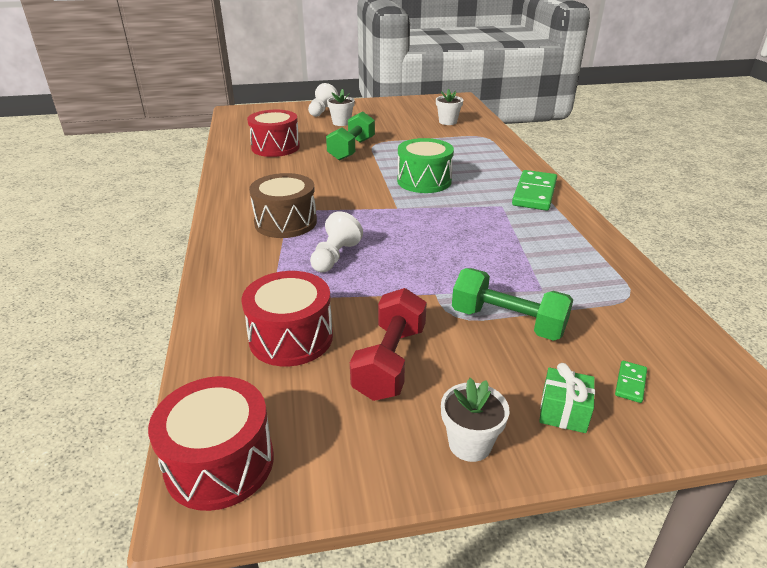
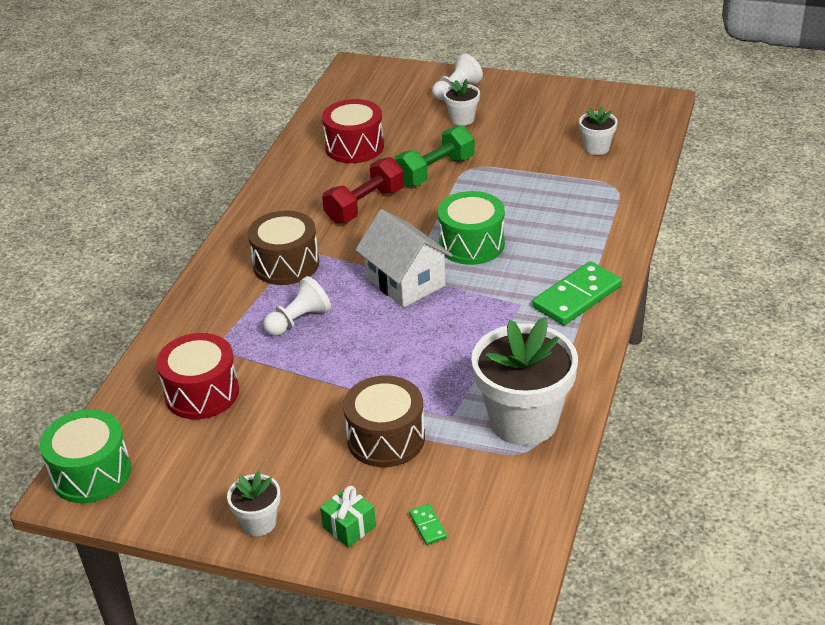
camera: 30 degrees right, 5 degrees up
(220, 463) = (91, 473): red drum -> green drum
(390, 361) = (259, 440): red dumbbell -> red dumbbell (365, 206)
(399, 212) = (405, 282): none -> white house
(507, 322) = (386, 438): green dumbbell -> brown drum
(599, 276) = (523, 421): none -> white flower pot
(630, 383) = (428, 526): green domino -> green domino turned 75 degrees counterclockwise

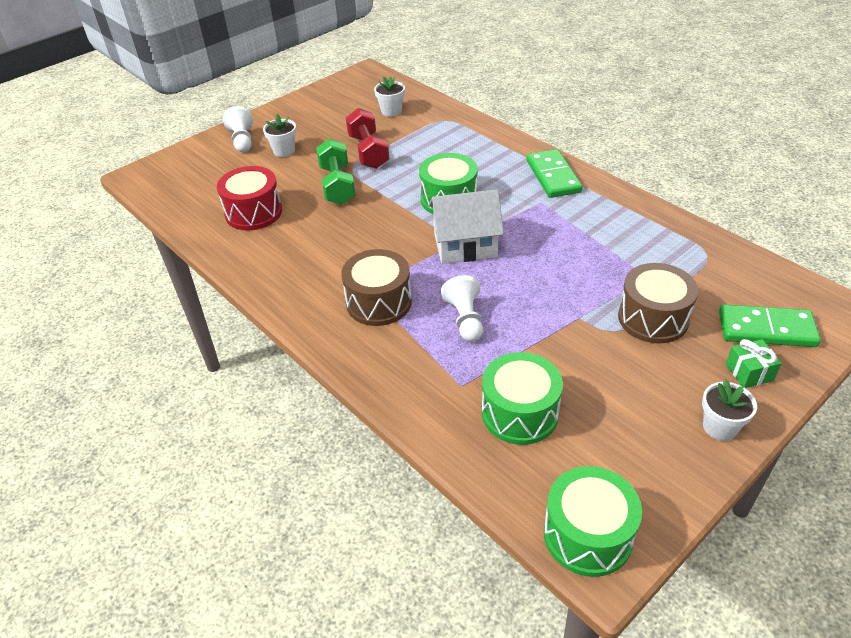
camera: 60 degrees left, 5 degrees up
(202, 393) = (520, 413): red drum -> green drum
(365, 206) = (343, 233): red dumbbell -> red dumbbell (368, 152)
(428, 526) = (766, 329): green domino -> green domino, size x2.30
(523, 421) = (673, 245): white flower pot -> none

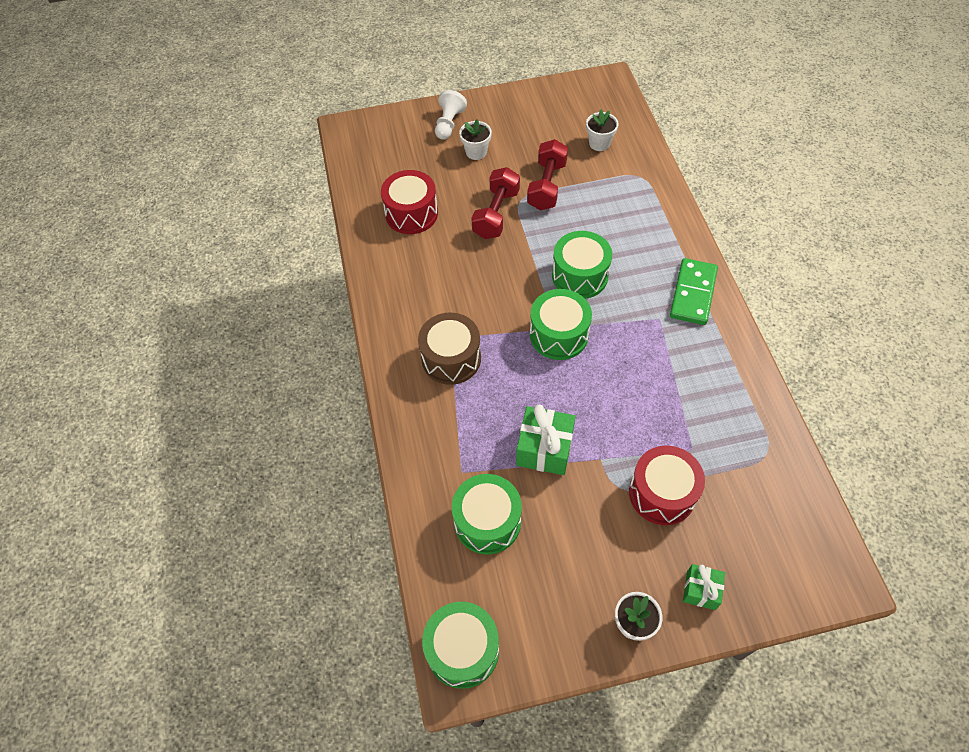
camera: 30 degrees right, 15 degrees up
(337, 185) = (496, 214): green dumbbell -> red dumbbell
(465, 245) = (559, 335): white house -> green drum
(465, 319) = (506, 411): white pawn -> none
(524, 332) = (544, 449): none -> green gift
(653, 318) = (662, 493): brown drum -> red drum
(766, 329) = (753, 558): green domino -> none

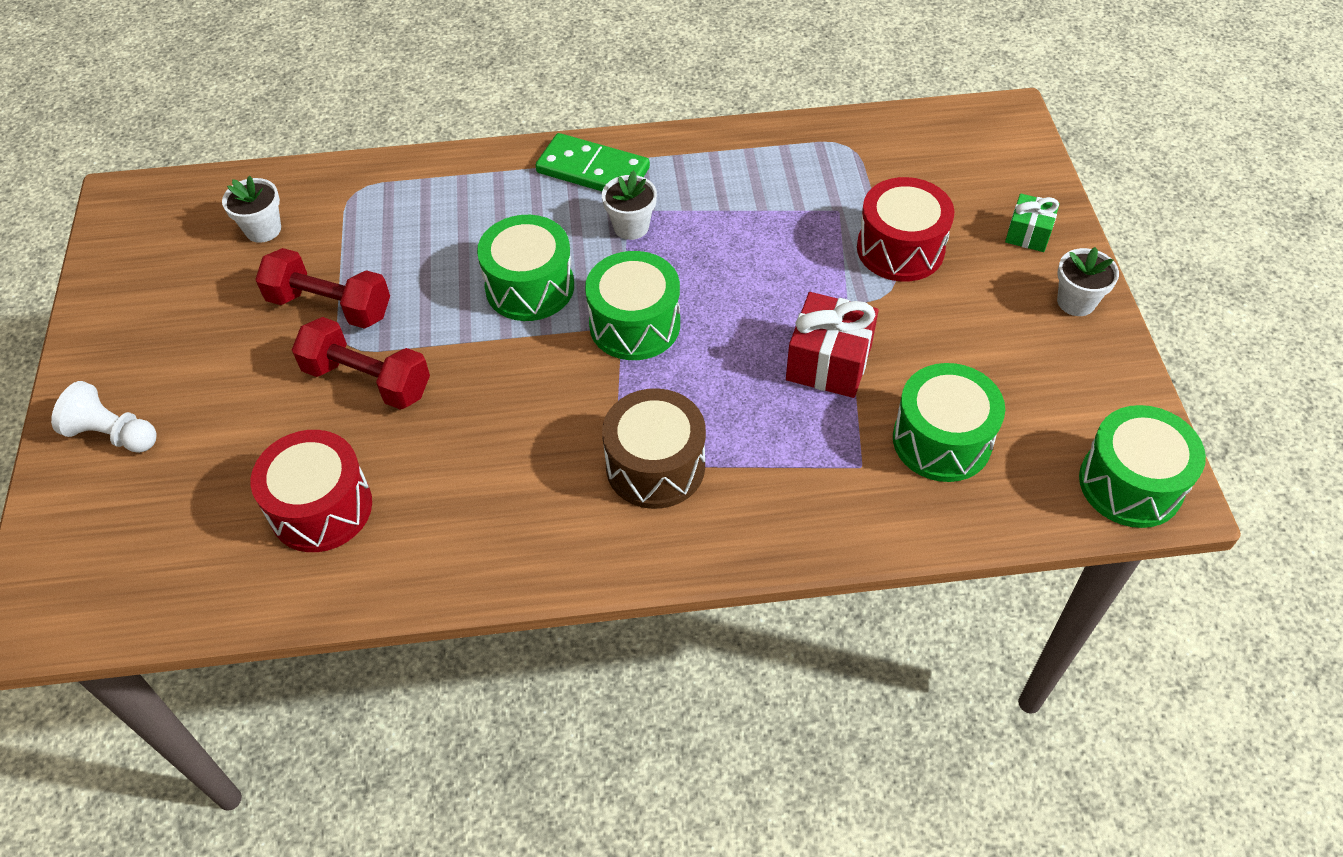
camera: 85 degrees left, 5 degrees down
(476, 152) = (207, 397): white flower pot -> white flower pot (631, 226)
(544, 449) = (828, 362): green gift -> red gift

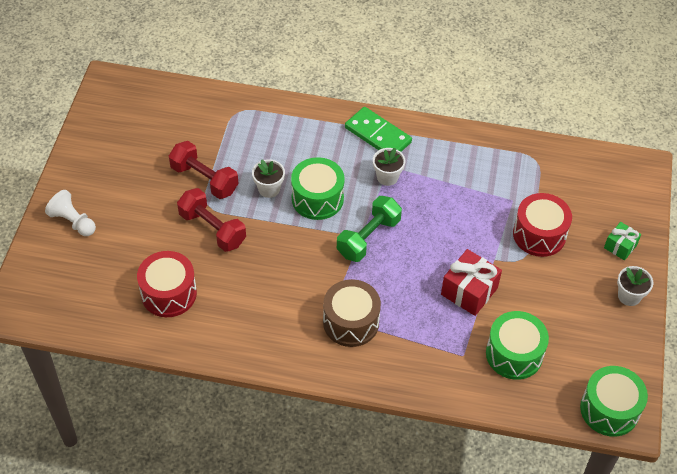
camera: 15 degrees right, 0 degrees up
(263, 229) = (180, 122): white flower pot -> white flower pot (269, 189)
(634, 324) = (368, 237): green drum -> green dumbbell

